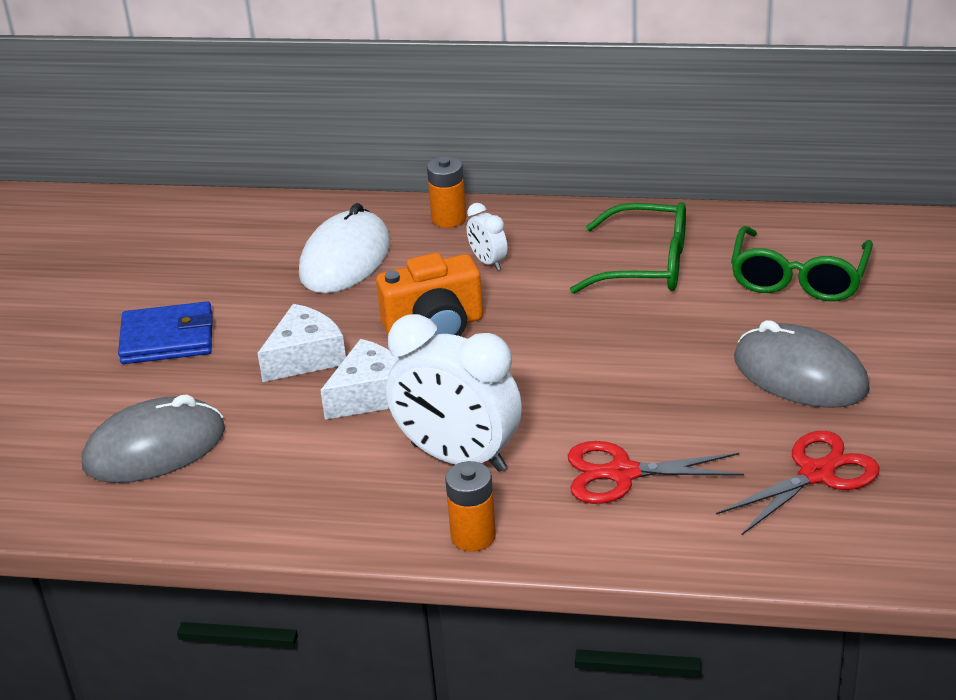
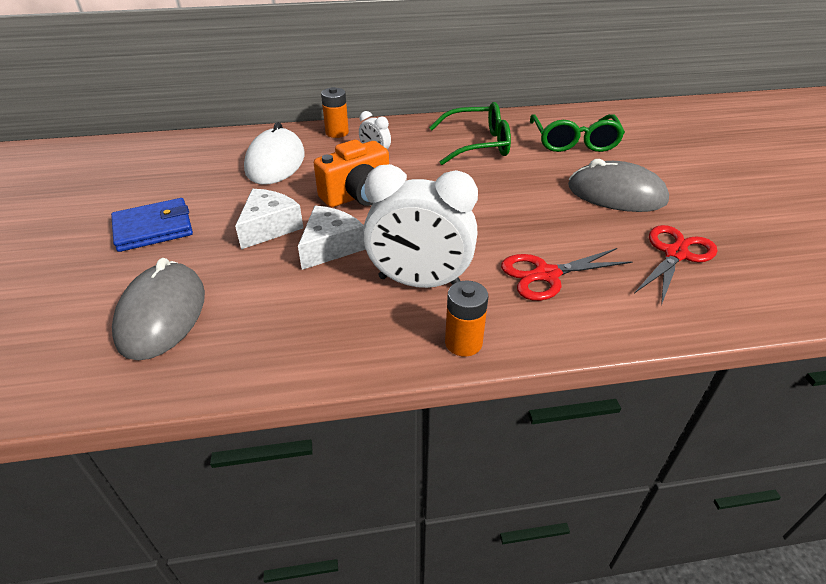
camera: 20 degrees left, 5 degrees up
(155, 448) = (162, 314): grey mouse -> grey mouse turned 45 degrees counterclockwise

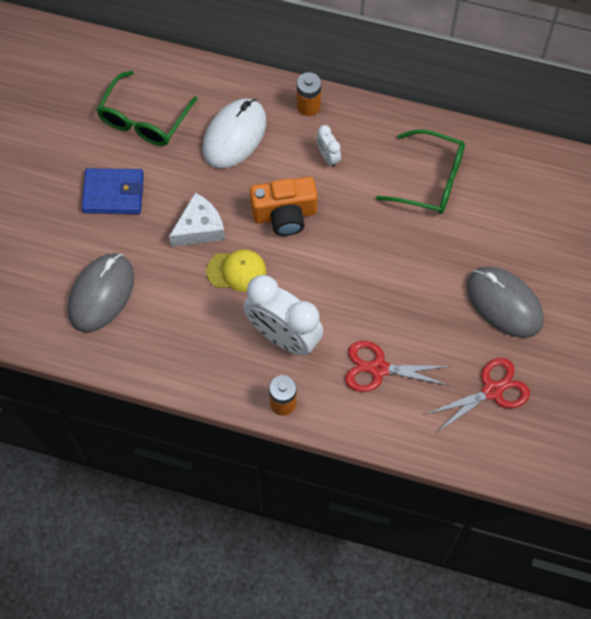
camera: 25 degrees right, 25 degrees up
(330, 247) = (236, 271): white cheese -> yellow cap
(574, 142) = (525, 213): green glasses -> green glasses (143, 120)

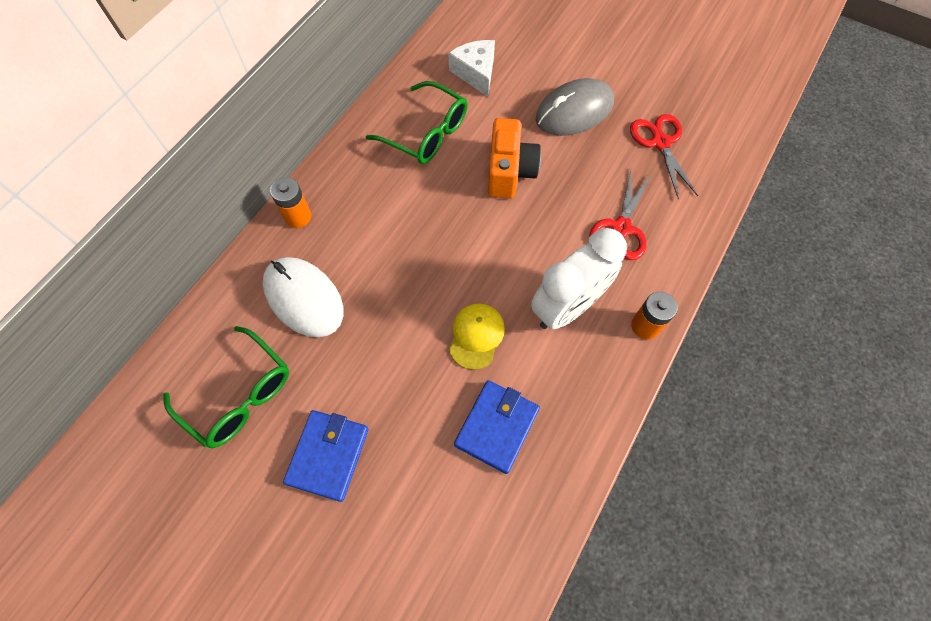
camera: 75 degrees left, 0 degrees up
(101, 294) = (464, 501): grey mouse -> none
(163, 304) = (496, 427): none -> blue wallet
(199, 228) = (410, 363): white cheese -> white cheese (476, 73)
(284, 215) = (422, 271): orange camera -> orange camera (509, 172)
(328, 157) = (367, 214): white clock -> none
(431, 180) = (427, 133): green glasses -> green glasses turned 90 degrees clockwise

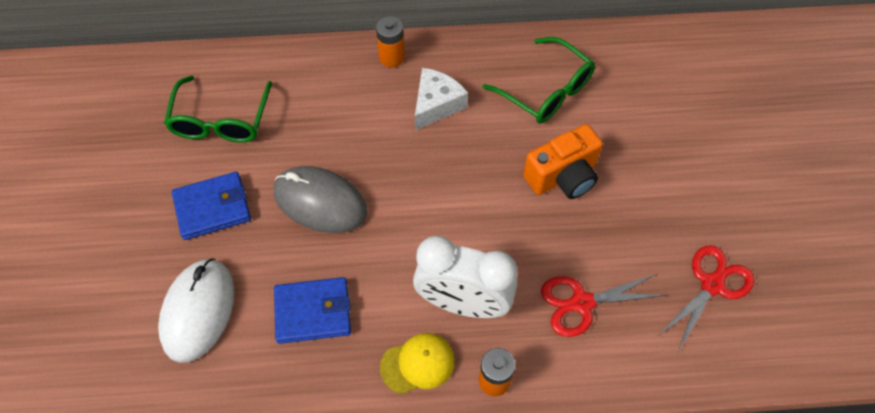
camera: 55 degrees right, 5 degrees down
(304, 298) = (326, 108): white mouse -> white mouse (198, 311)
(427, 133) = (546, 91): green glasses -> green glasses turned 45 degrees counterclockwise
(476, 73) = (645, 86): white cheese -> white cheese (436, 104)
(476, 336) = (382, 248): yellow cap -> yellow cap (418, 364)
(574, 111) = (678, 189): grey mouse -> grey mouse (320, 202)

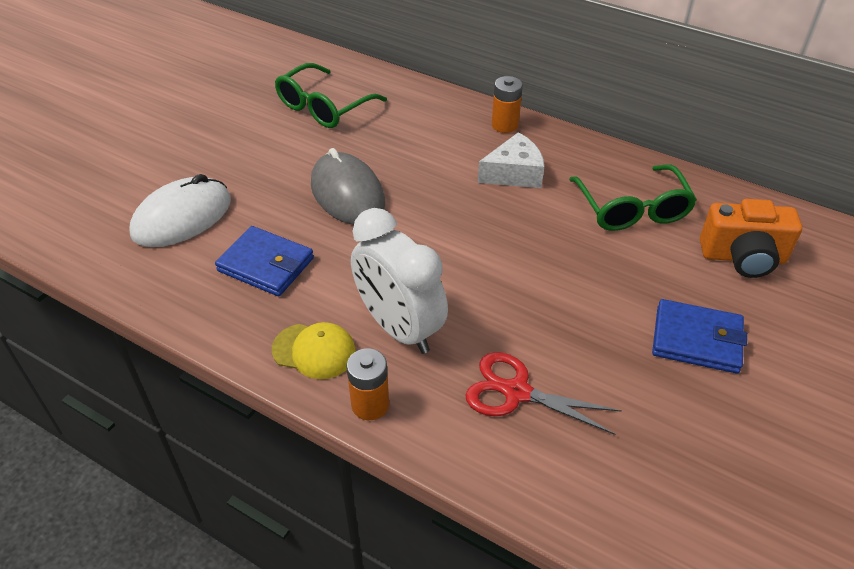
camera: 35 degrees right, 15 degrees down
(212, 208) = (261, 158): blue wallet -> blue wallet (696, 339)
(563, 176) = (590, 281): orange camera -> orange camera (743, 257)
(712, 285) = (680, 457): red scissors -> none

